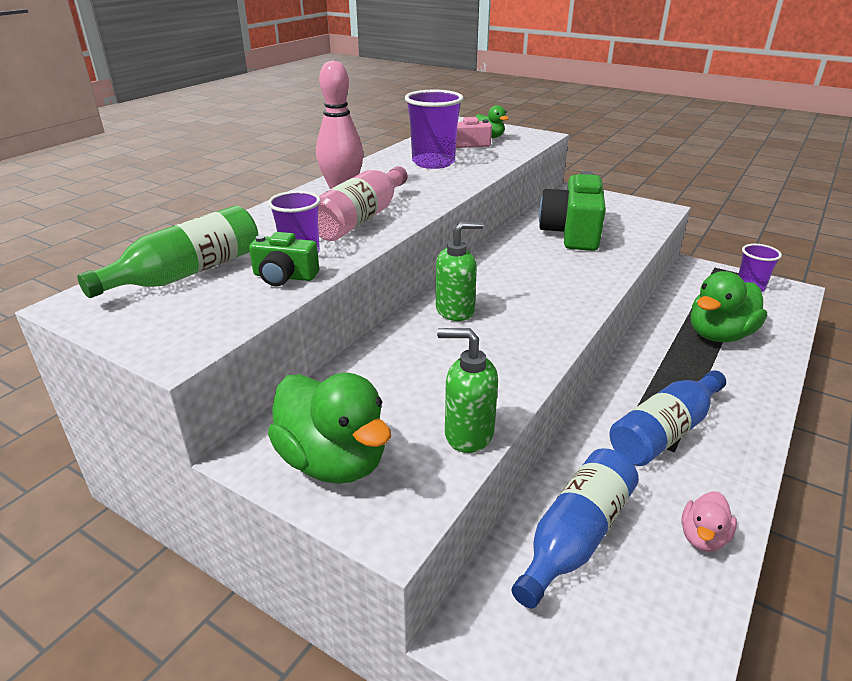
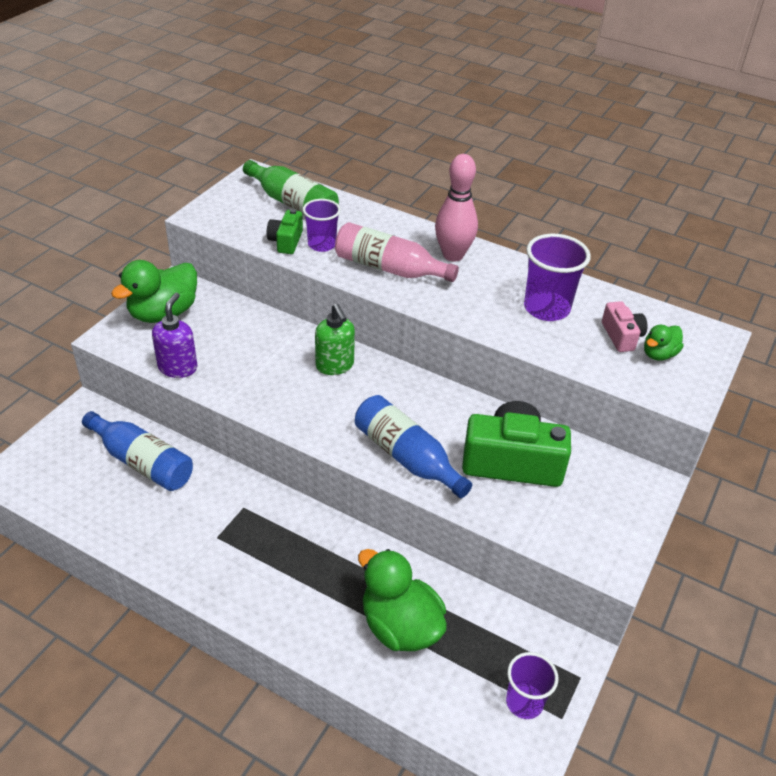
camera: 85 degrees right, 10 degrees up
(468, 434) = (178, 367): green soap dispenser -> purple soap dispenser
(664, 432) = (241, 536): blue bottle -> blue bottle (407, 457)
(703, 537) = (127, 531): pink duck -> none

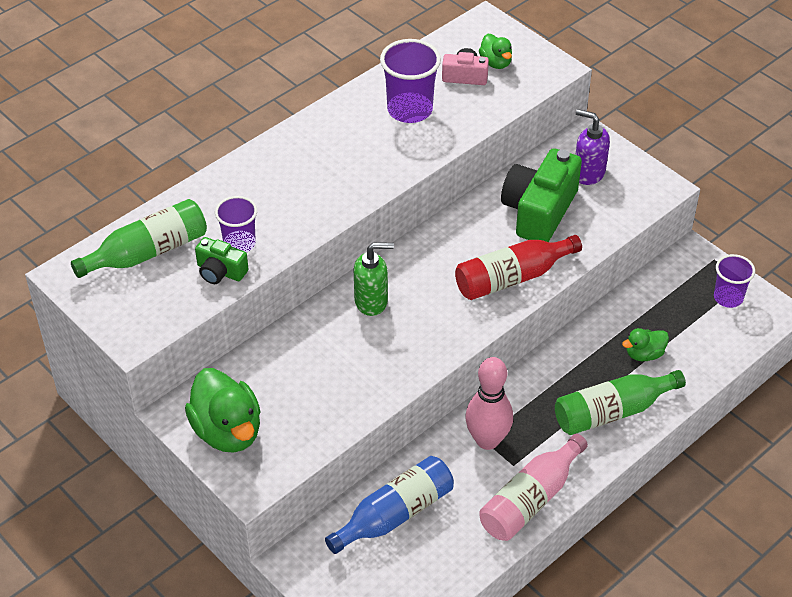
camera: 70 degrees left, 5 degrees up
(178, 367) = (327, 429): purple soap dispenser -> purple soap dispenser (588, 173)
(308, 609) = (612, 411): none -> green bottle
(389, 268) = (304, 201): pink bottle -> pink bottle (530, 499)
(400, 626) = (644, 354): green duck -> green duck, size x0.52
(407, 457) = (512, 278): blue bottle -> red bottle
(453, 255) = (301, 149): pink bowling pin -> pink bowling pin (487, 440)

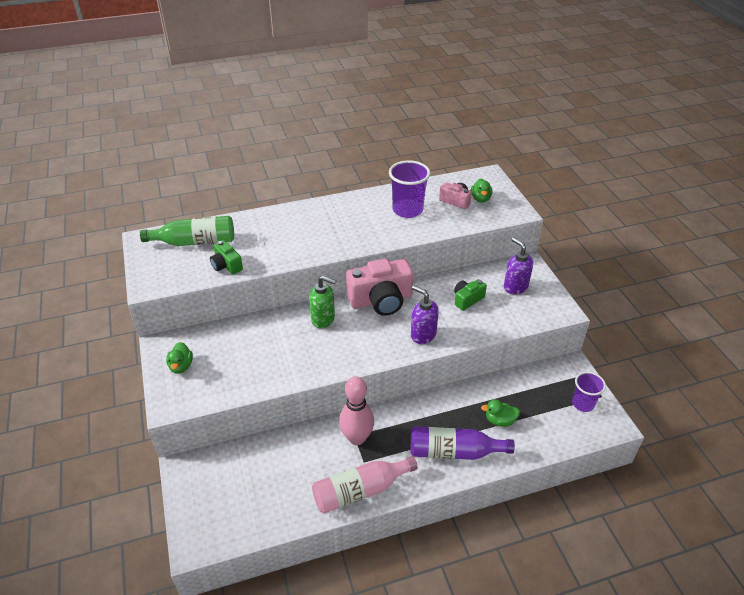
camera: 25 degrees right, 5 degrees down
(227, 431) = (181, 366): green duck -> green duck, size x0.52
(239, 244) = (250, 253): purple cup -> none
(395, 514) = (265, 464): blue bottle -> none
(430, 249) = (381, 300): none -> pink camera
(512, 278) = (423, 335): red bottle -> purple soap dispenser
(539, 211) = (467, 299): green camera -> green camera, size x0.52
(612, 411) = (454, 452): green bottle -> purple bottle

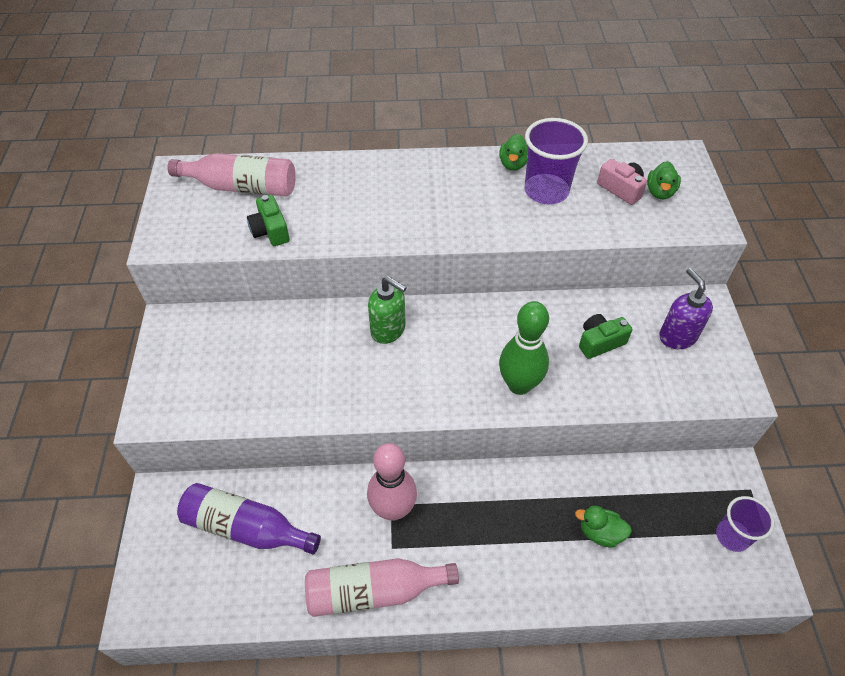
camera: 15 degrees right, 10 degrees up
(181, 366) = (183, 360): green duck -> green duck (513, 164)
(195, 242) = (242, 187): green bottle -> pink bottle
(381, 300) = (476, 317): pink camera -> none
(423, 335) = (519, 385): purple soap dispenser -> green bowling pin
(454, 452) = (520, 565): purple bottle -> purple bottle (246, 528)

